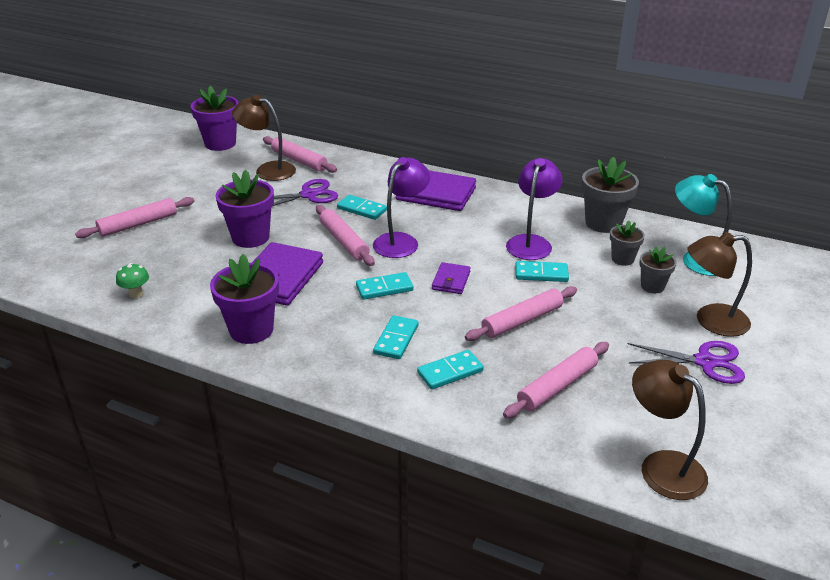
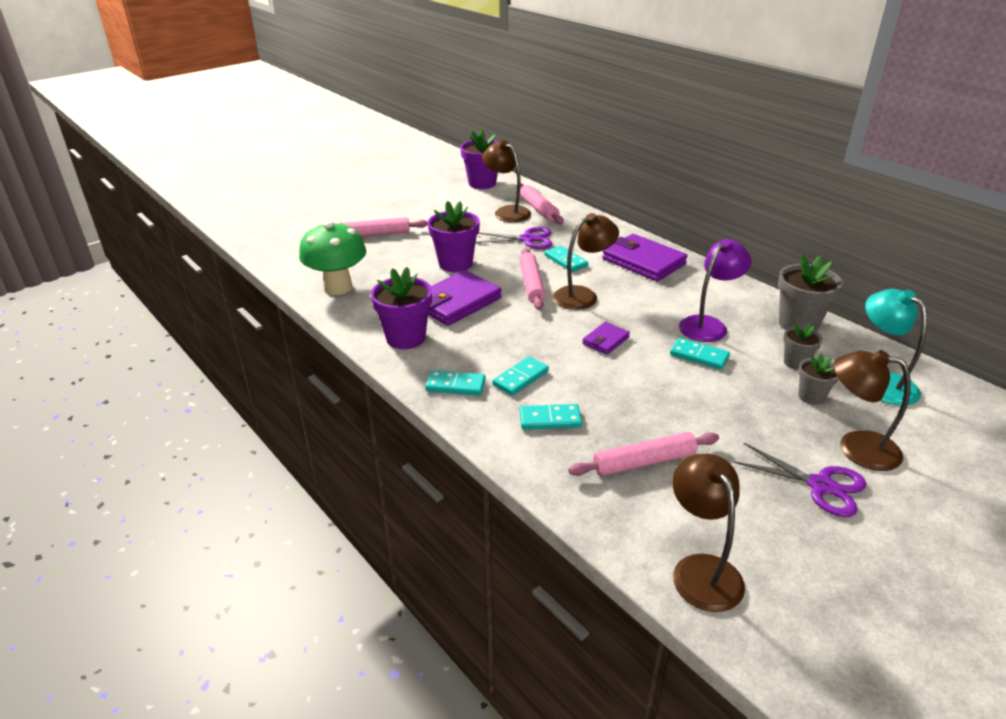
camera: 25 degrees right, 0 degrees up
(136, 294) = (338, 287): green mushroom -> green mushroom, size x2.35
(384, 288) = (540, 332): turquoise domino -> turquoise domino (455, 385)
(401, 241) = (583, 295): purple lamp -> brown lamp
(522, 320) = (650, 393): pink rolling pin -> none

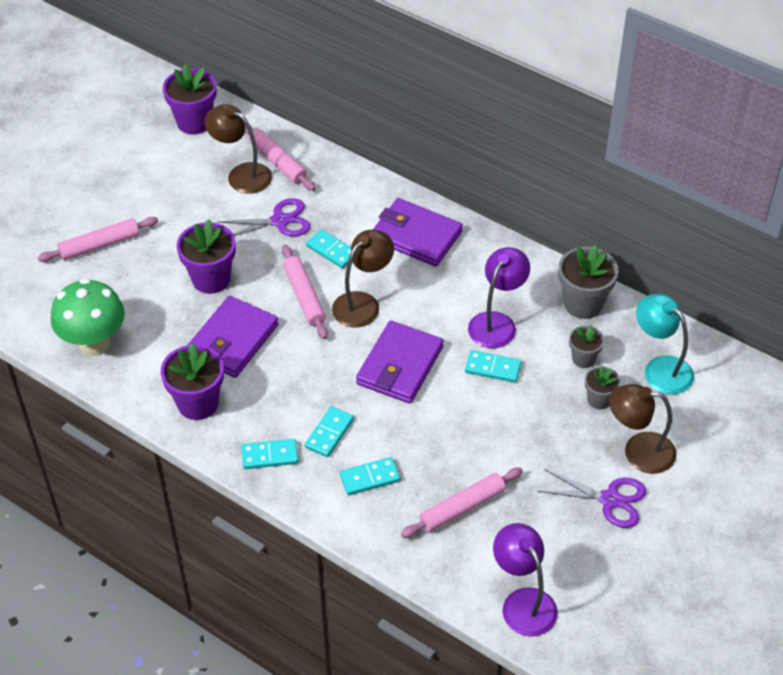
camera: 15 degrees left, 15 degrees up
(605, 340) = (400, 365): purple wallet -> purple wallet, size x1.96
(701, 570) = (523, 602): brown lamp -> purple lamp

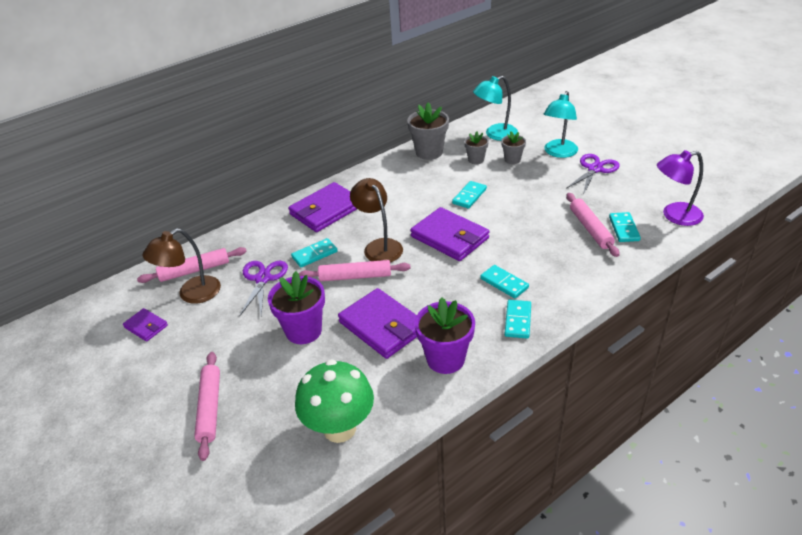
camera: 70 degrees left, 10 degrees down
(189, 160) = (146, 326): none -> purple wallet
(194, 122) = (101, 316): purple flower pot -> none
(370, 478) = (554, 268): turquoise domino -> turquoise domino (623, 229)
(497, 322) = (429, 188): purple lamp -> none
(638, 451) = (558, 153): brown lamp -> turquoise lamp

